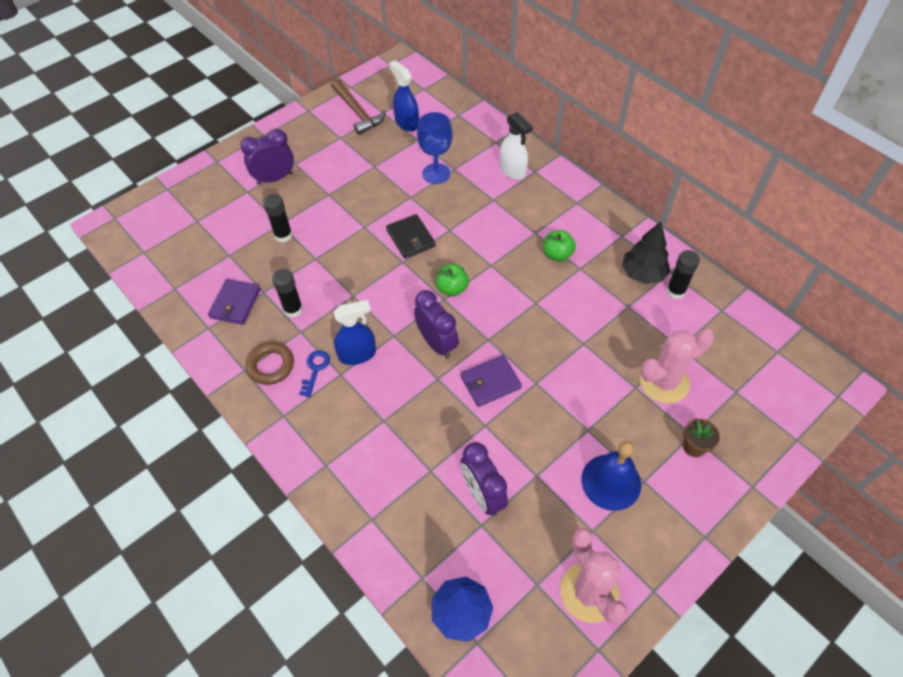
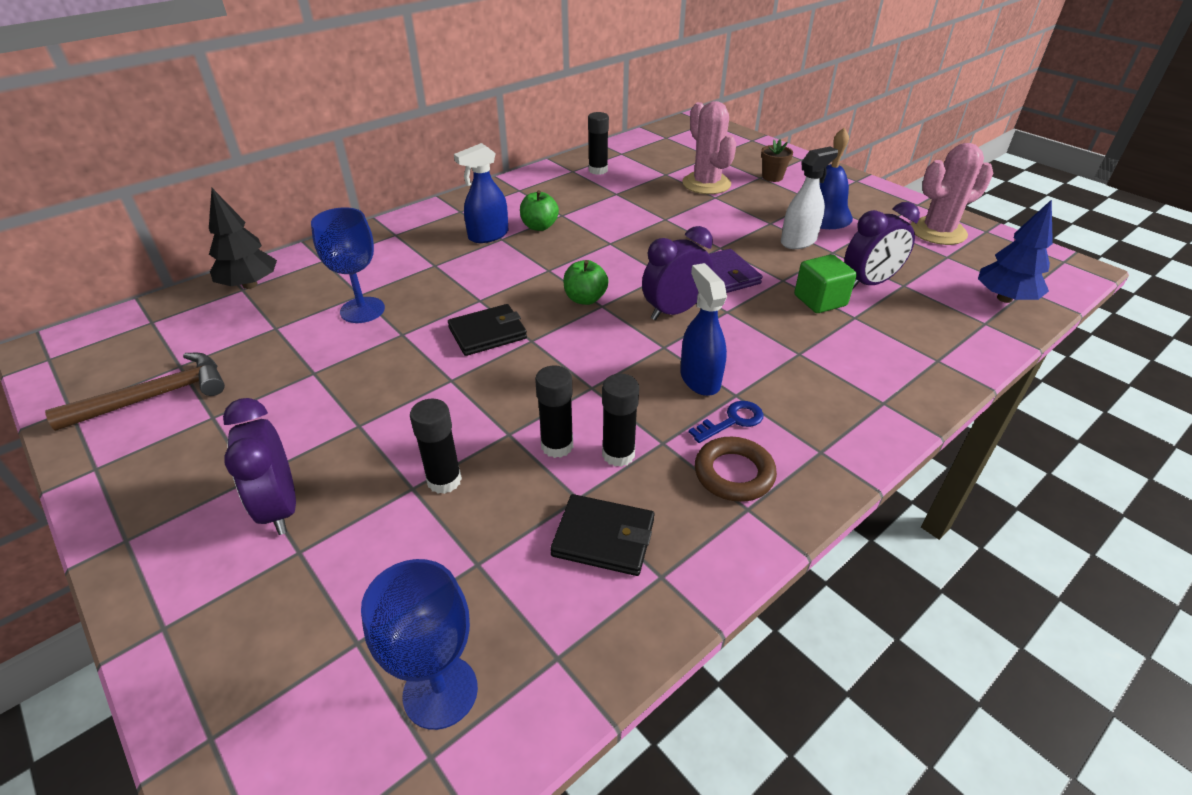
camera: 90 degrees left, 15 degrees down
(168, 251) = (440, 692): none -> blue goblet
(235, 303) = (604, 537): purple wallet -> black wallet
(303, 281) = (557, 446): none -> black glue stick
(315, 369) = (732, 421): blue key -> blue key turned 135 degrees clockwise
(406, 123) = (226, 339): blue spray bottle -> blue spray bottle (488, 235)
(454, 448) = (820, 300): none -> green cube
(513, 170) = (386, 249): white spray bottle -> white spray bottle (798, 241)
(643, 274) = (574, 183): black tree -> black tree (250, 284)

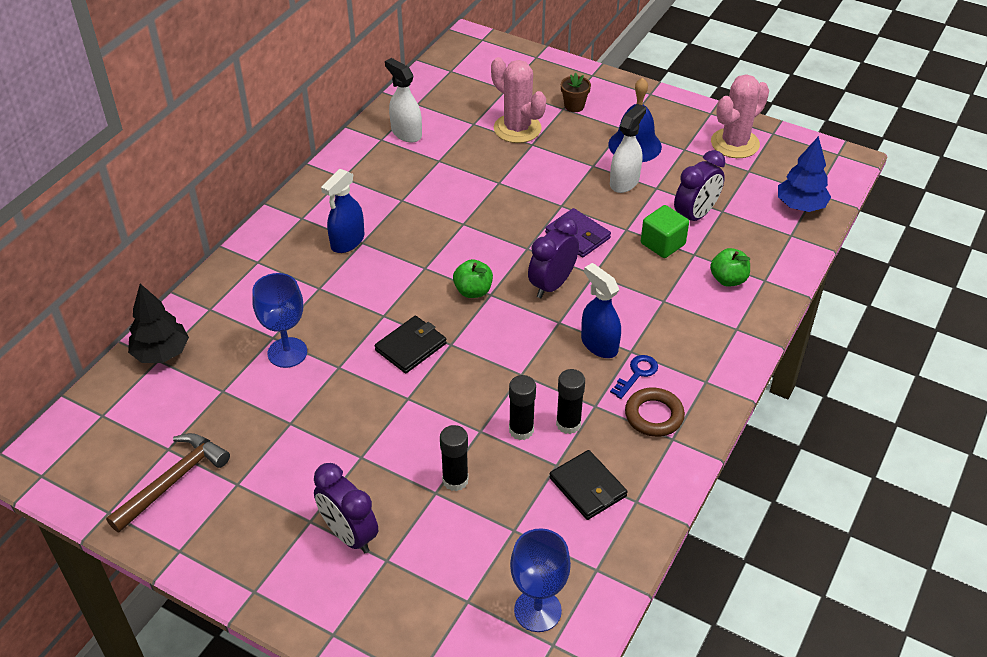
camera: 20 degrees left, 5 degrees up
(539, 226) = (389, 219): green apple -> green apple (728, 279)
(598, 170) = (406, 133): black glue stick -> white spray bottle
(604, 537) = (588, 487): black wallet -> black wallet turned 60 degrees clockwise

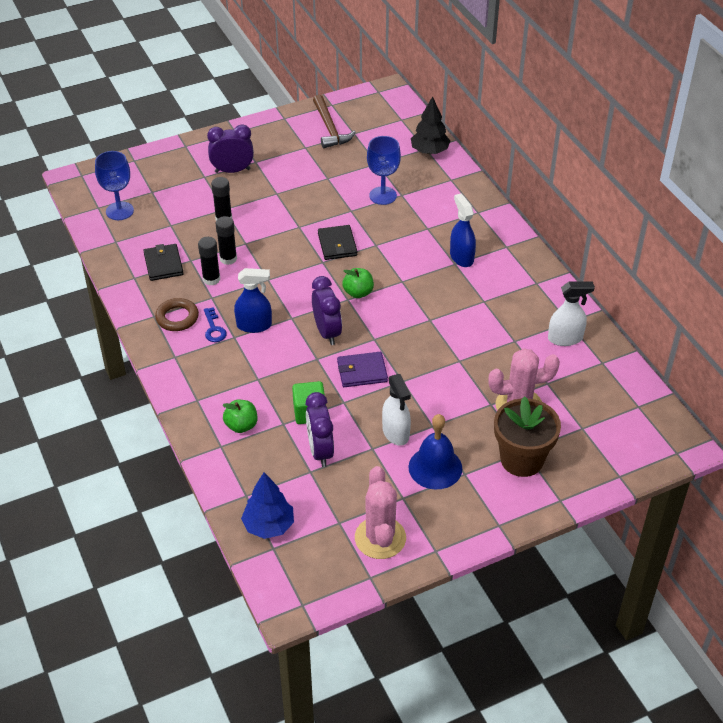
camera: 125 degrees right, 0 degrees up
(574, 106) = (522, 459): brown flower pot -> brown flower pot, size x2.07
(588, 487) = (163, 264): black wallet -> black wallet turned 75 degrees clockwise

